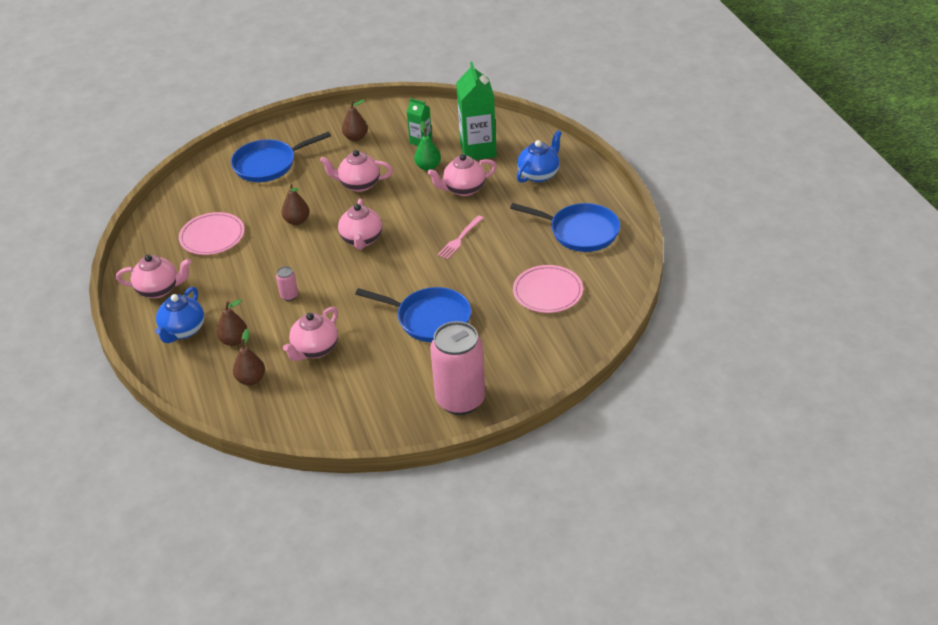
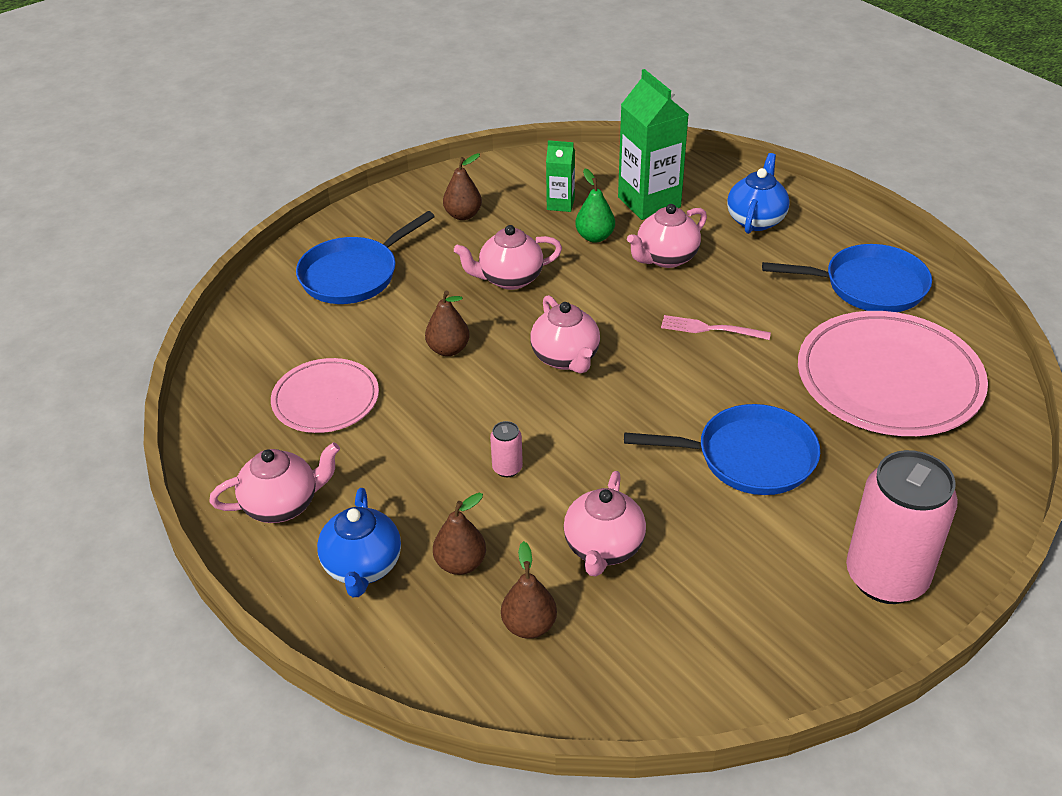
camera: 20 degrees left, 0 degrees up
(460, 239) = (710, 329): pink fork -> pink fork turned 90 degrees clockwise
(547, 292) = (889, 379): pink plate -> pink plate, size x1.72

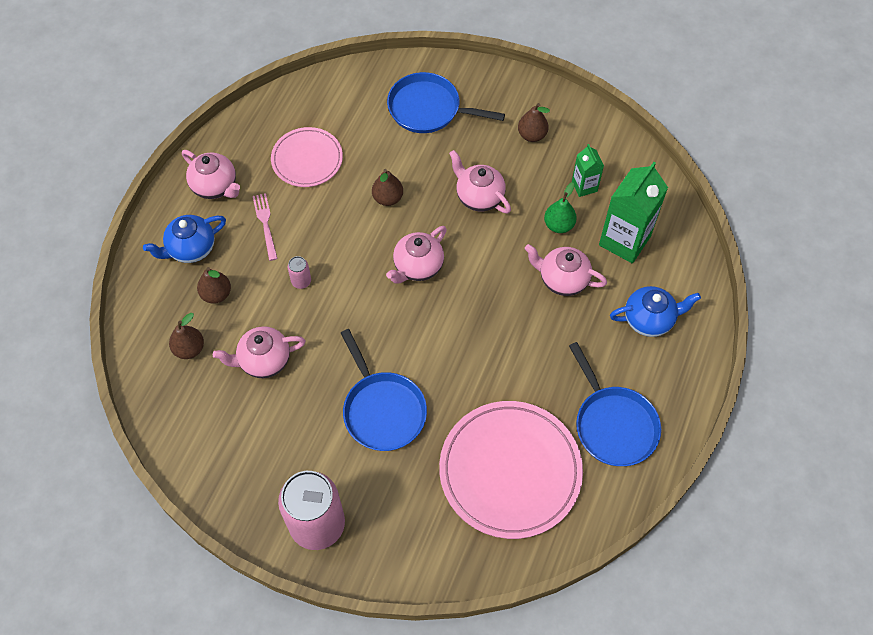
camera: 60 degrees right, 20 degrees up
(710, 329) = (498, 338): pink fork -> pink fork (265, 224)

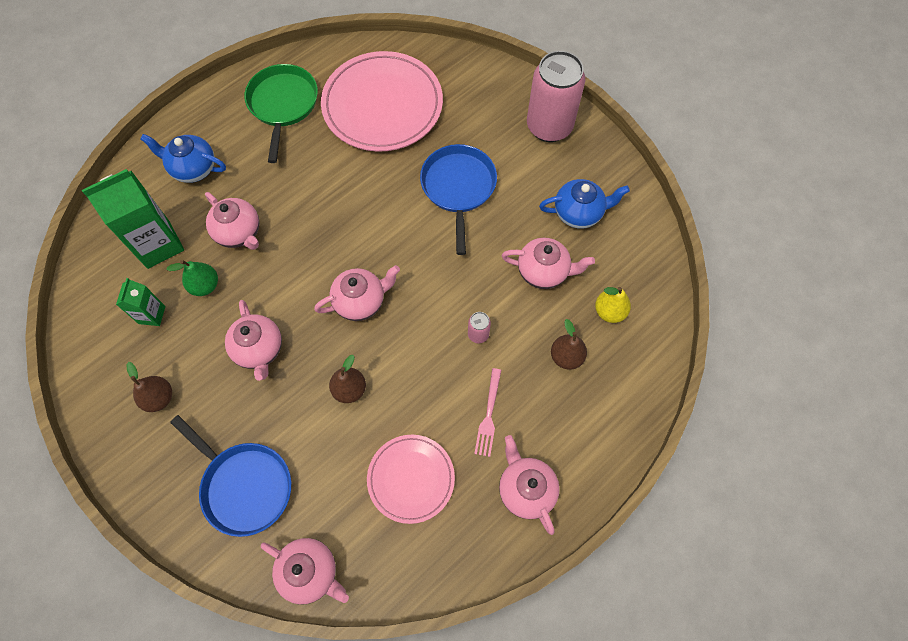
camera: 155 degrees left, 5 degrees up
(189, 349) = (609, 311): brown pear -> yellow pear
(191, 249) = (576, 420): blue teapot -> blue teapot (579, 213)
(350, 81) = (310, 572): none -> pink teapot
(613, 425) = (283, 105): blue pan -> green pan

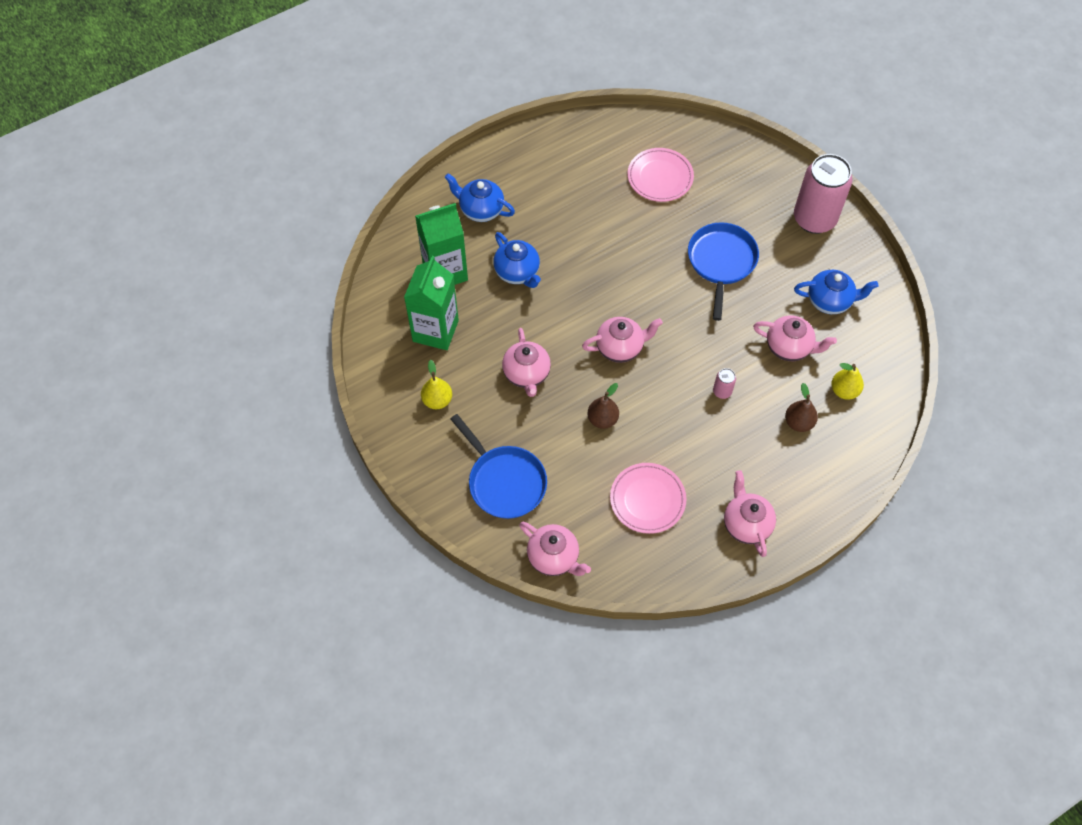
camera: 10 degrees right, 5 degrees down
(152, 315) = (435, 331): green carton -> green carton, size x1.88
(159, 398) = (437, 400): brown pear -> yellow pear
(205, 285) = (483, 313): green pear -> none
(239, 233) = (517, 272): pink teapot -> blue teapot
(283, 105) = (567, 163): green pan -> none
(382, 105) = (660, 177): pink plate -> pink plate, size x0.58
(489, 416) = (722, 460): pink fork -> none

